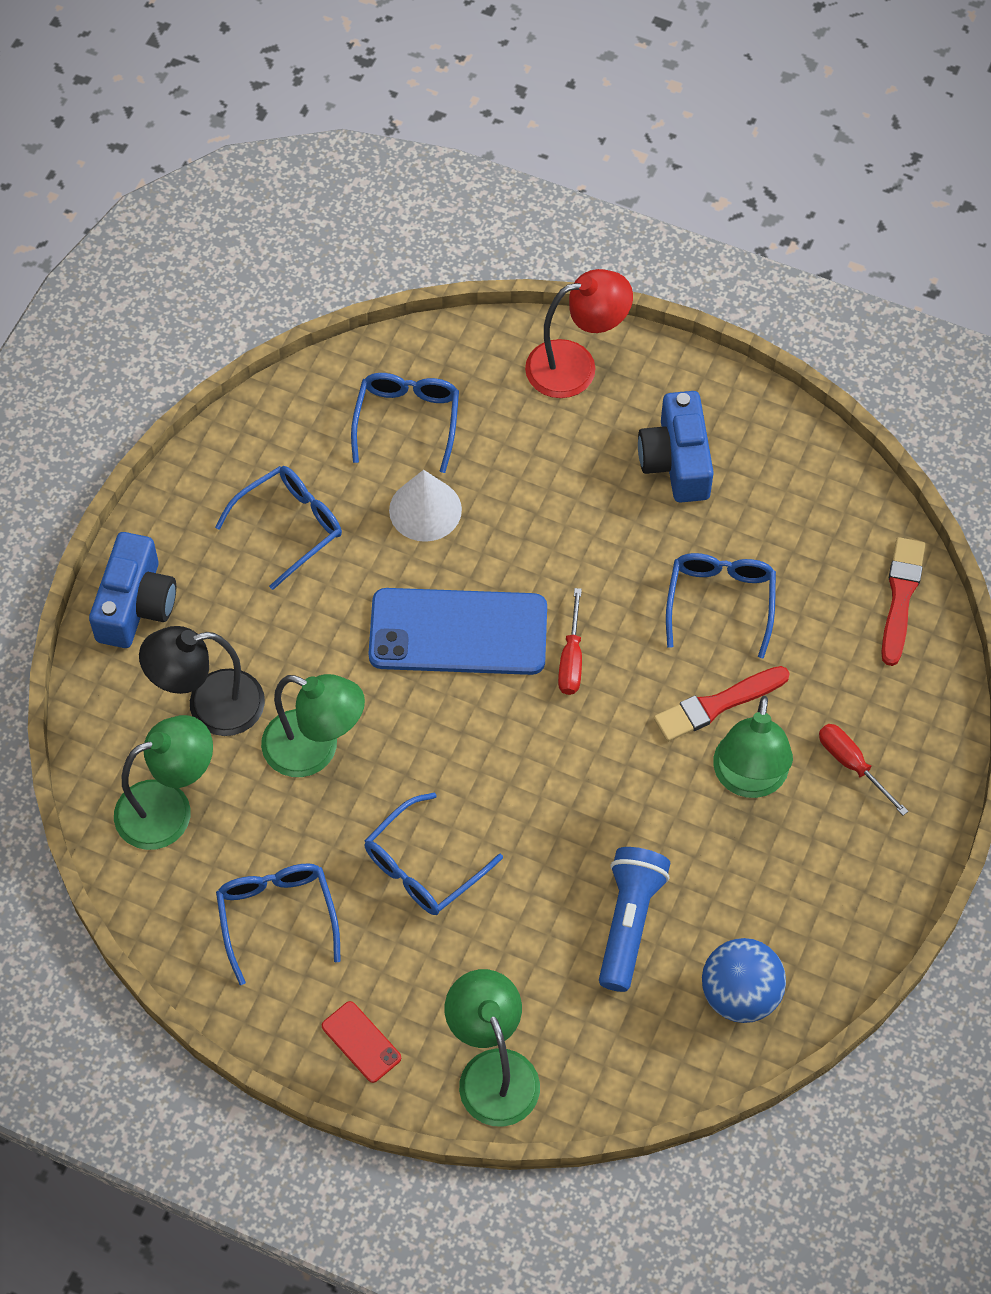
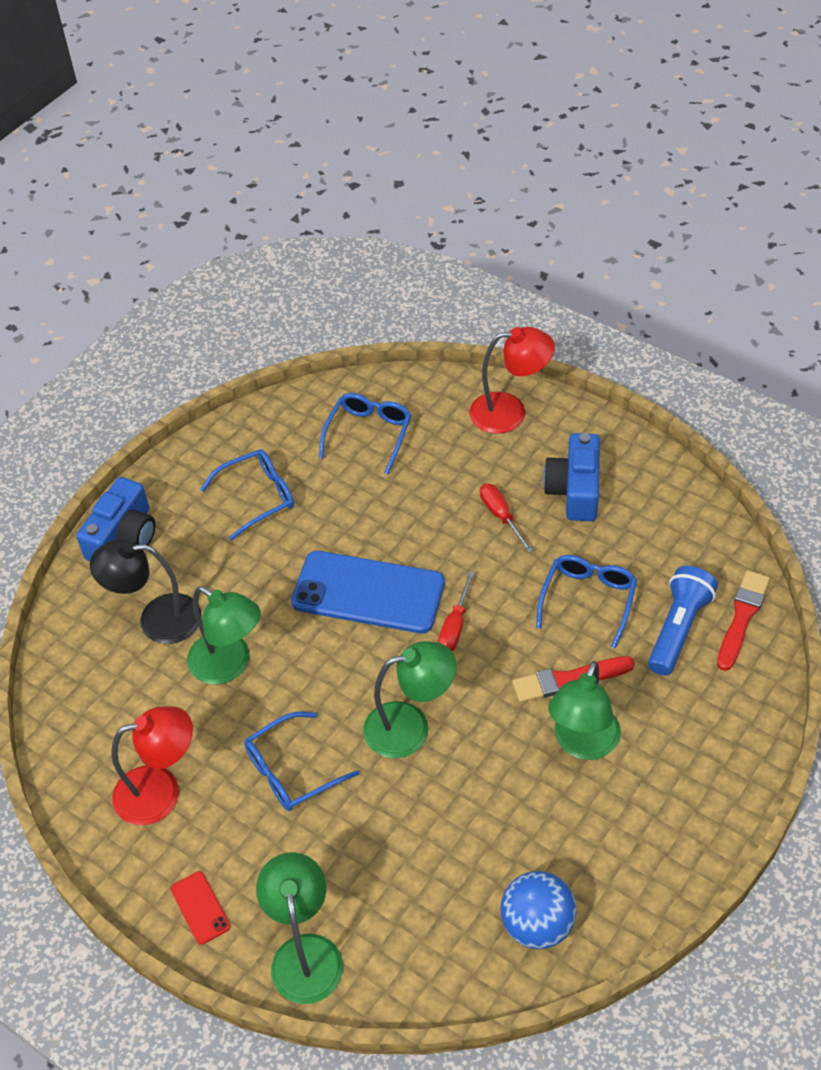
camera: 15 degrees right, 10 degrees down
(169, 808) = (101, 692): green lamp -> green lamp (410, 727)
(277, 916) = (161, 791): blue glasses -> red lamp
(425, 510) = (366, 499): white cone -> none
(629, 922) = (453, 845): blue flashlight -> blue flashlight (678, 629)
(852, 765) = (675, 746): red screwdriver -> red screwdriver (501, 516)

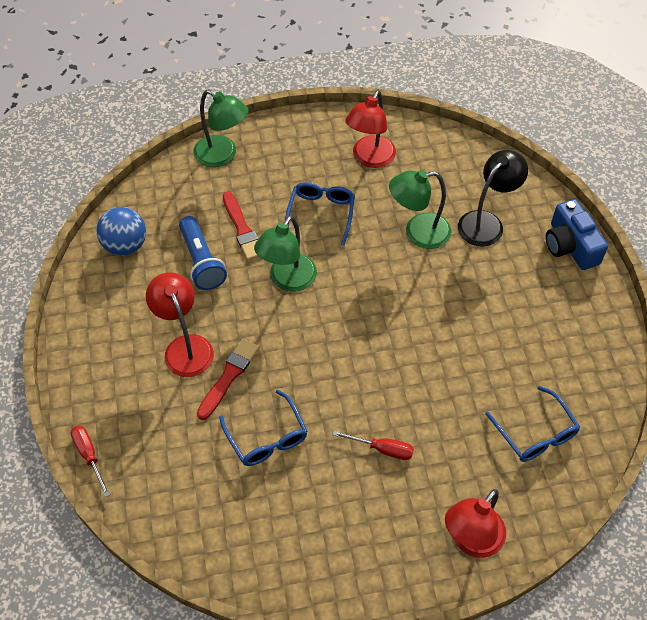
camera: 130 degrees right, 5 degrees up
(200, 908) = (290, 135): red phone -> none
(258, 497) = (537, 331): blue glasses -> none
(368, 592) = (399, 330): blue phone -> none
(455, 625) = (327, 353): red screwdriver -> red screwdriver (89, 456)
(575, 490) = (357, 514): blue camera -> none
(582, 744) = (185, 347): green lamp -> red lamp
(678, 629) = (192, 466): blue flashlight -> blue flashlight (201, 262)
(742, 617) = (158, 510): red brush -> red brush (242, 229)

